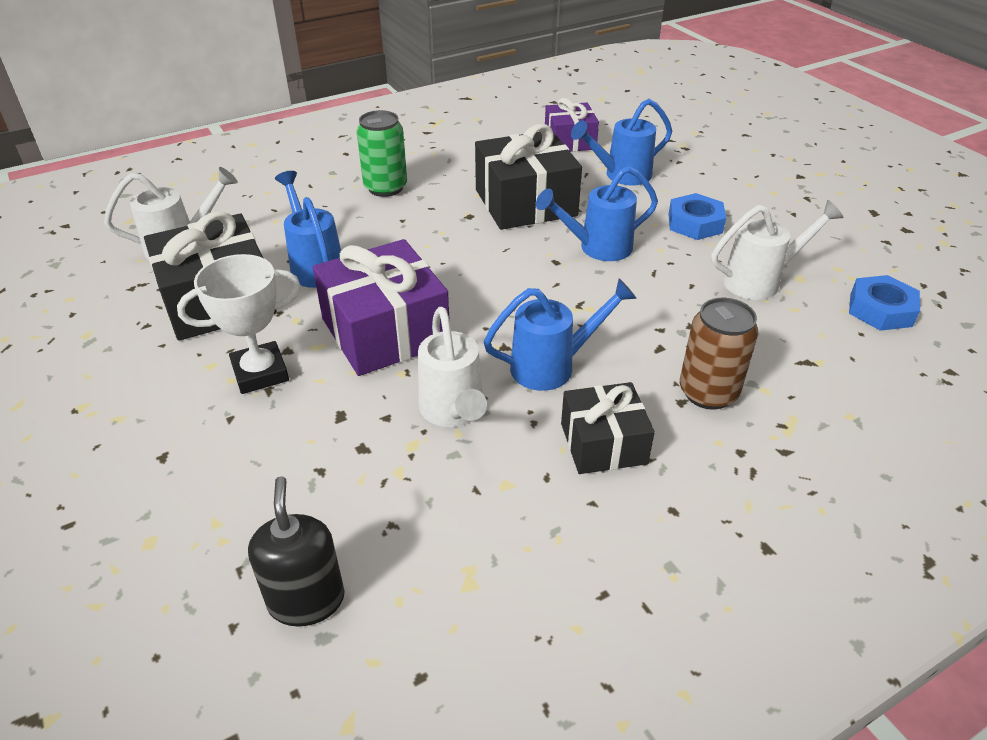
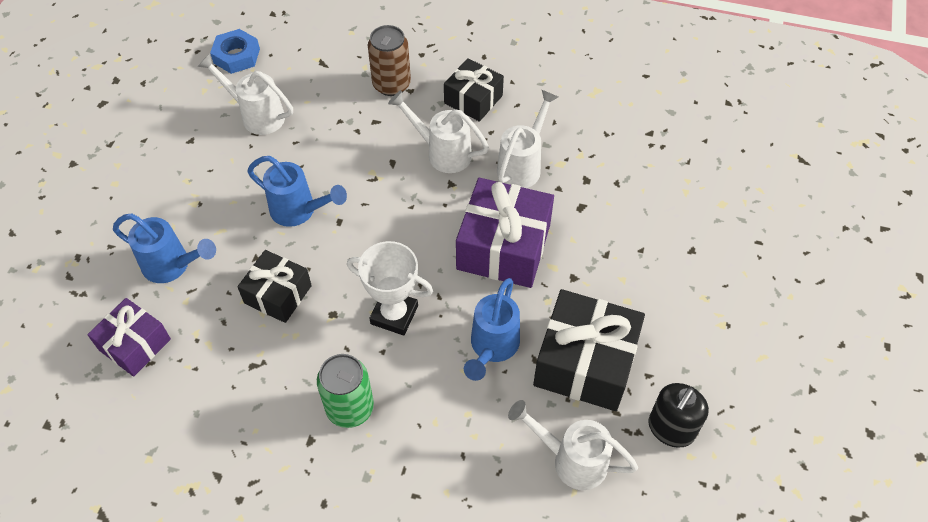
camera: 135 degrees left, 15 degrees up
(260, 373) = (602, 270): white trophy -> white trophy (394, 315)
(306, 600) = (668, 129): black soap dispenser -> black soap dispenser (671, 429)
(525, 203) = (278, 294): black gift -> black gift, size x0.61
(552, 366) = (442, 152): blue watering can -> white watering can
(695, 223) = (211, 181): blue nut -> none

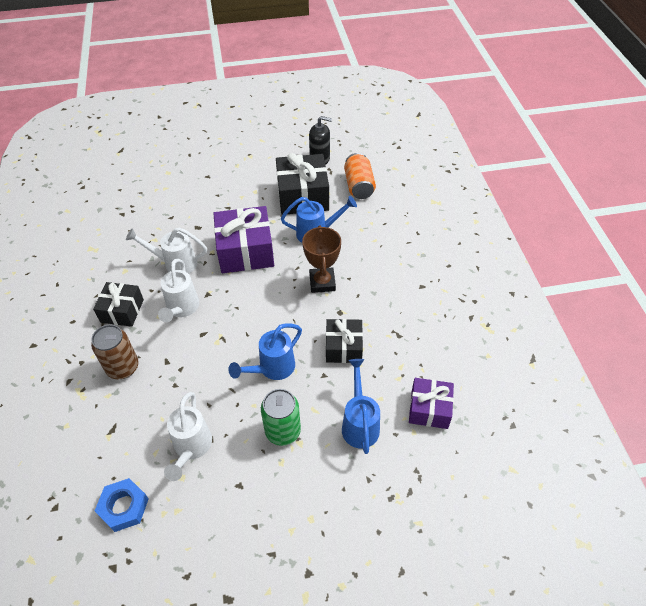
camera: 115 degrees left, 5 degrees down
(299, 211) = (272, 369): blue watering can -> blue watering can turned 135 degrees counterclockwise
(350, 408) = (392, 277): green can -> green can (283, 431)
(394, 315) = (322, 282): white trophy -> brown trophy
(571, 460) = (359, 186): white watering can -> orange can

